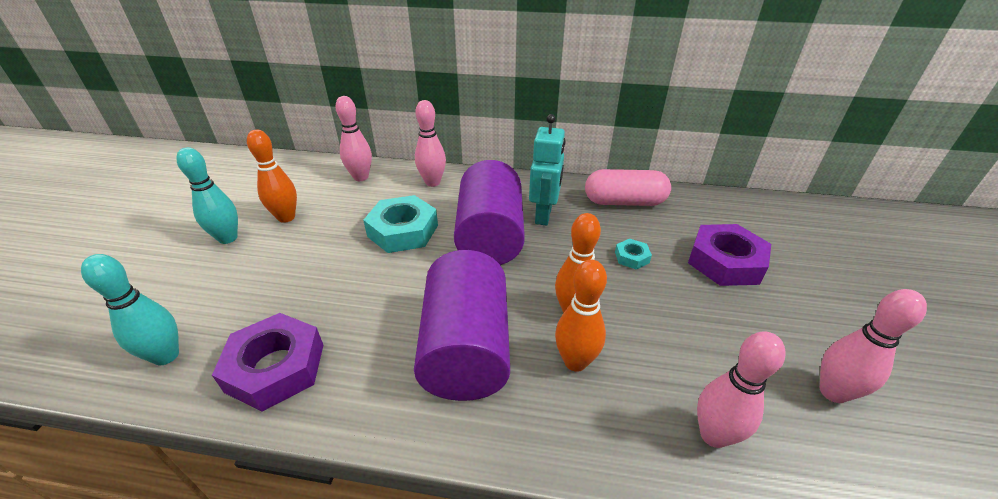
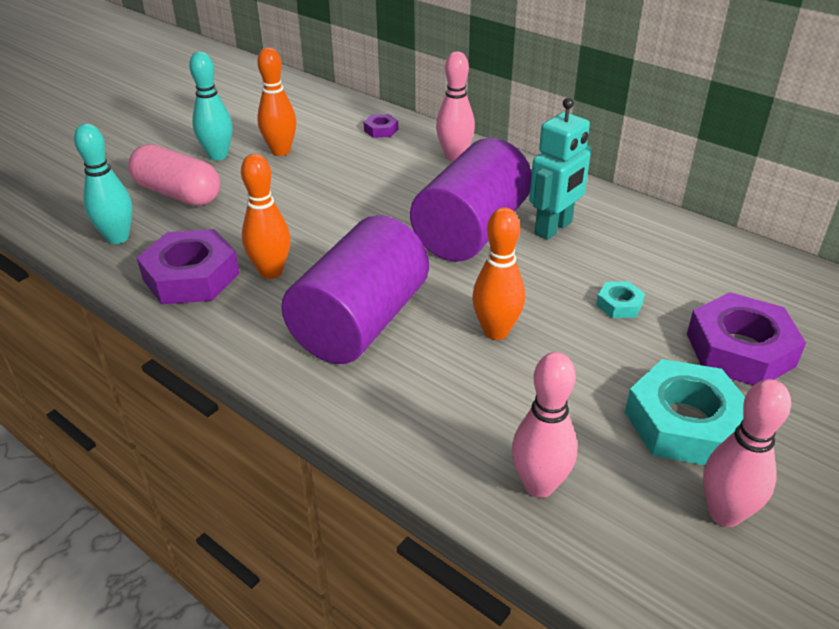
camera: 30 degrees right, 0 degrees up
(361, 177) = (381, 130): pink bowling pin -> purple nut
(403, 231) = (383, 197): turquoise nut -> turquoise nut (684, 422)
(575, 362) = (456, 373): orange bowling pin -> orange bowling pin (271, 272)
(624, 202) = (674, 244): pink capsule -> pink capsule (178, 194)

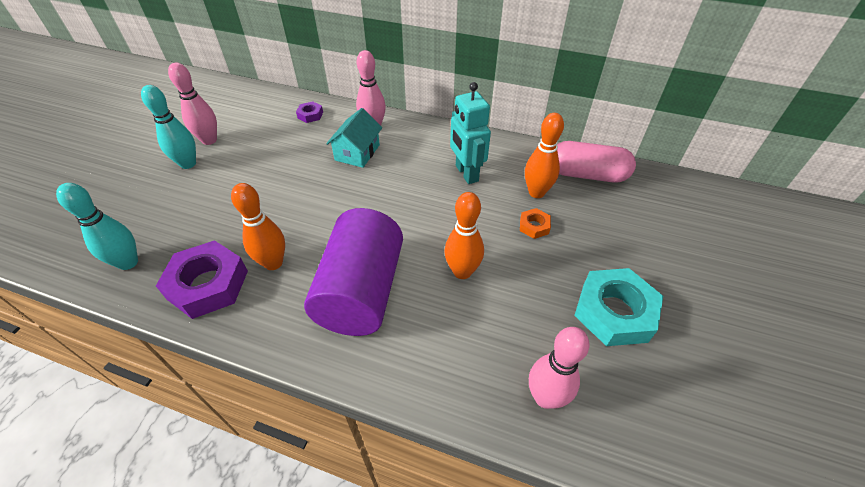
camera: 20 degrees left, 10 degrees up
(178, 194) = (167, 207): pink capsule -> pink capsule (587, 174)
(280, 151) = (239, 149): orange bowling pin -> orange bowling pin (536, 192)
(421, 180) = (357, 152): none -> turquoise house
(471, 231) = (410, 189): purple cylinder -> none
(554, 228) = (466, 173): turquoise robot -> turquoise robot turned 135 degrees clockwise
(619, 304) = (534, 226): turquoise nut -> orange nut
(724, 514) = (669, 379): pink bowling pin -> pink bowling pin (209, 140)
(740, 349) = (622, 242): purple nut -> none

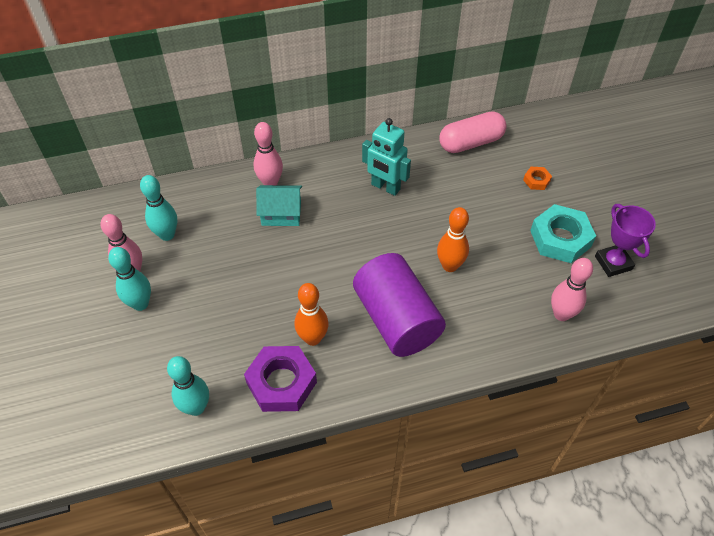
camera: 35 degrees left, 5 degrees up
(261, 127) = (167, 235): none -> turquoise bowling pin
(310, 115) = (200, 199): purple nut -> none
(357, 152) = (281, 214): turquoise house -> turquoise house turned 75 degrees counterclockwise
(534, 226) = (468, 205): orange nut -> orange nut (536, 180)
(536, 192) = (448, 176): orange bowling pin -> none
(665, 378) = (613, 263): none -> purple trophy

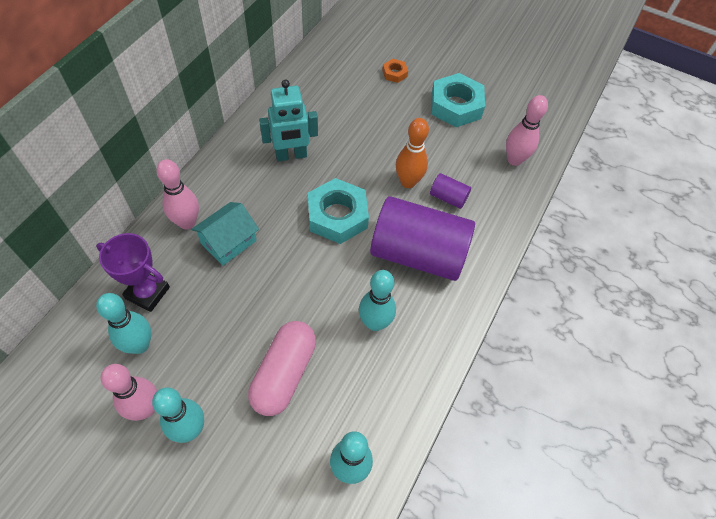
camera: 50 degrees left, 5 degrees up
(281, 383) = (392, 380): purple nut -> none
(313, 338) = (375, 323): orange bowling pin -> turquoise bowling pin
(370, 250) = (337, 216): none -> turquoise nut
(468, 300) = (448, 197): none -> purple cylinder
(471, 142) = (316, 74): pink capsule -> pink capsule (284, 373)
(613, 263) = (504, 99): purple trophy -> purple trophy (147, 293)

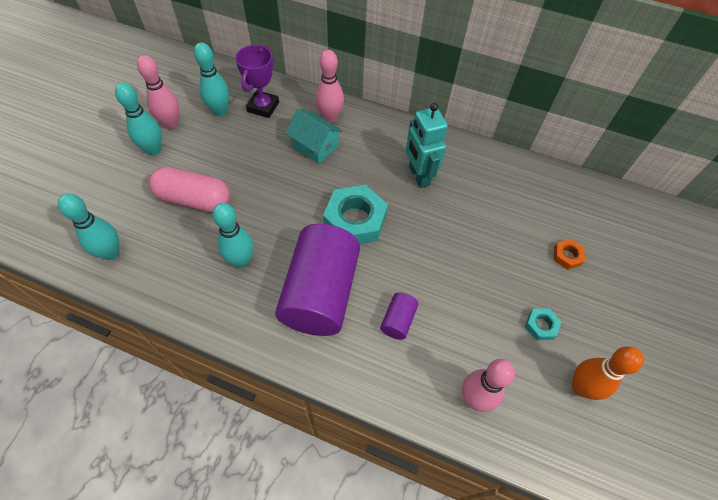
camera: 85 degrees right, 0 degrees up
(408, 182) = (410, 279): orange bowling pin -> orange bowling pin (580, 387)
(455, 106) = (541, 326): turquoise nut -> turquoise nut, size x0.47

